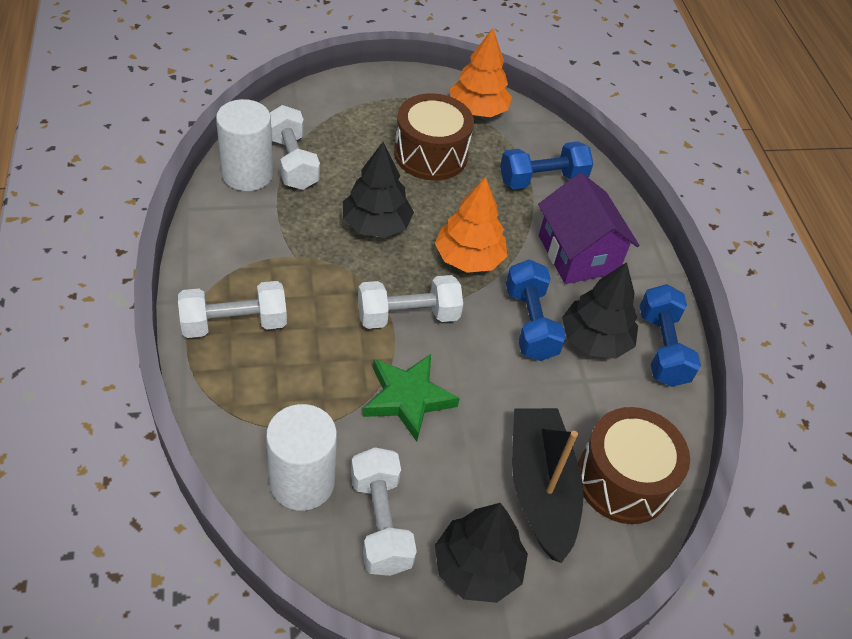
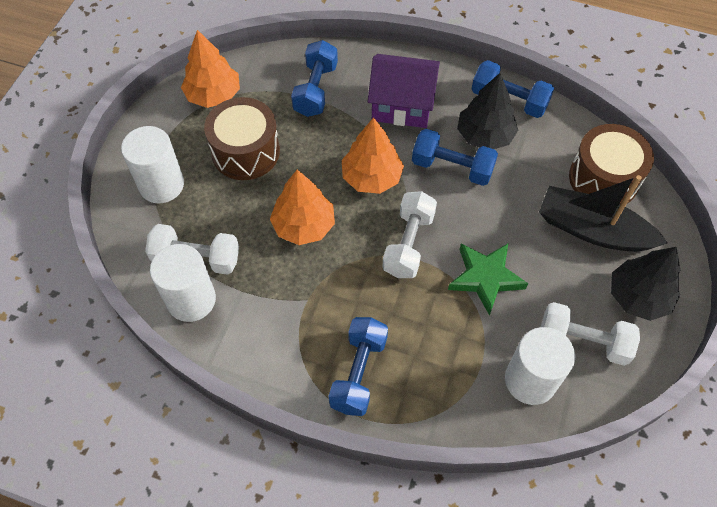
camera: 55 degrees left, 10 degrees up
(234, 323) = (359, 373): white dumbbell -> blue dumbbell
(355, 112) = (161, 185): none -> white cylinder
(376, 225) = (304, 225): black tree -> orange tree

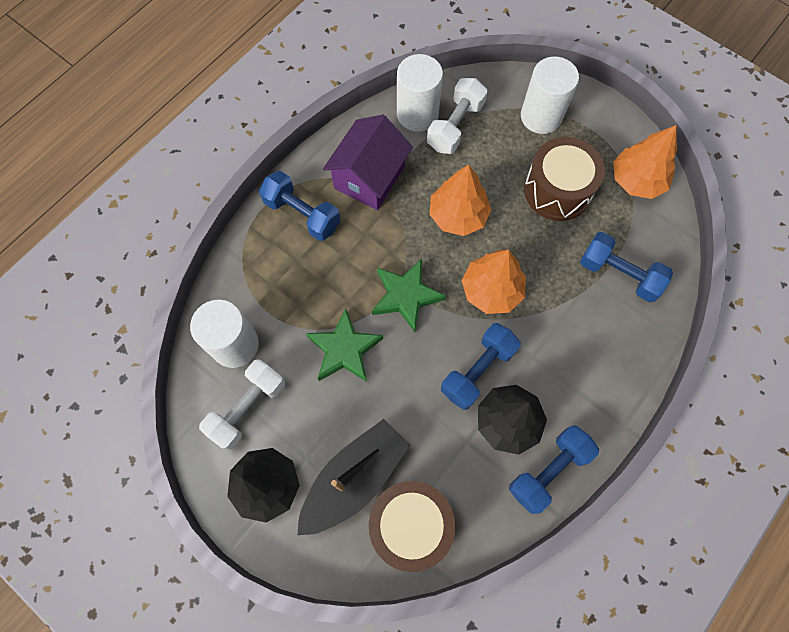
camera: 110 degrees right, 10 degrees up
(402, 105) = (574, 352): purple house -> purple house (369, 178)
(408, 244) = (406, 296): white dumbbell -> green star

